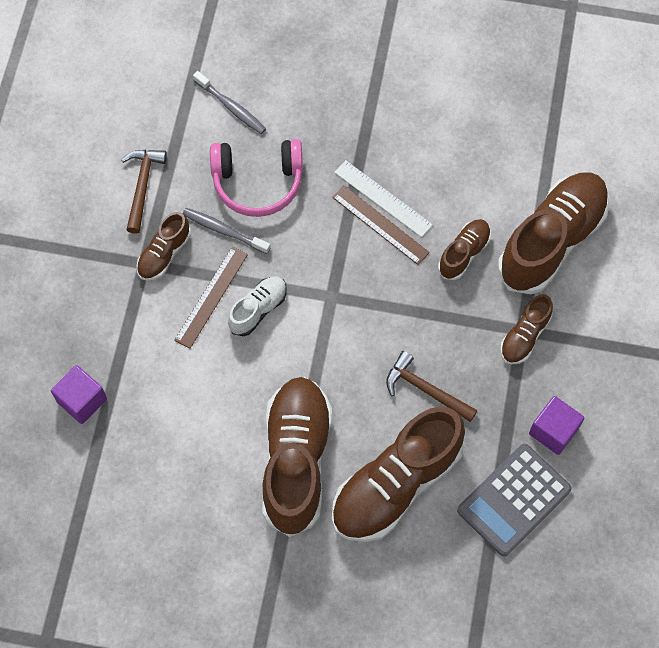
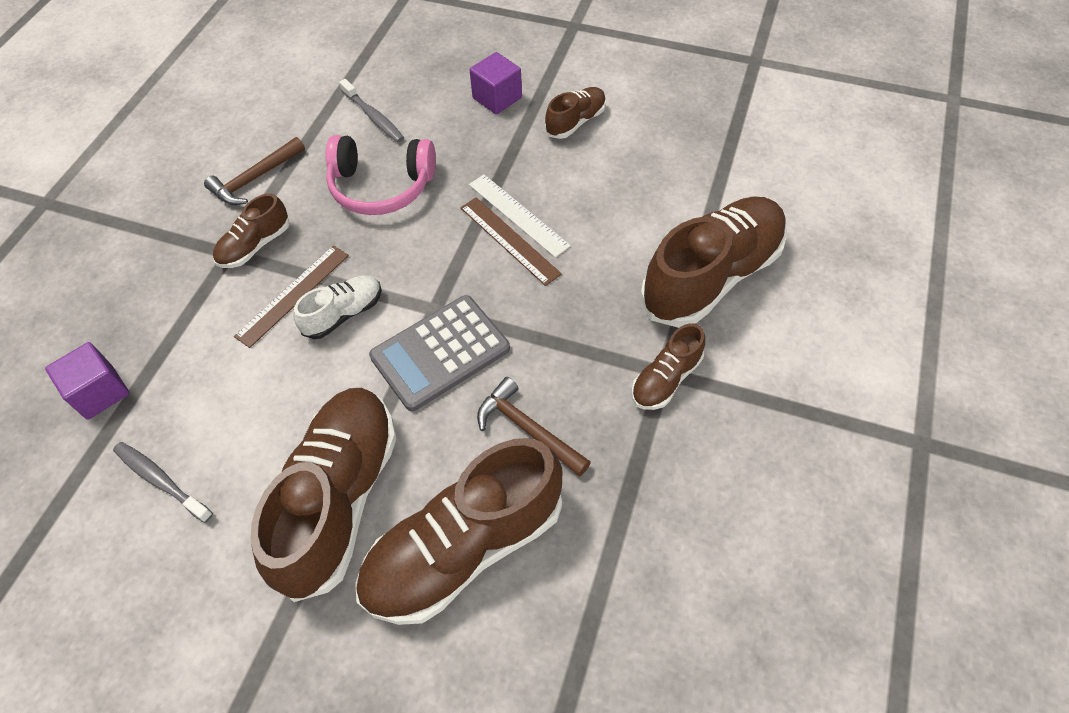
camera: 10 degrees right, 10 degrees down
(142, 186) = (255, 179): brown hammer -> brown hammer turned 150 degrees counterclockwise
(224, 231) = (330, 229): grey toothbrush -> grey toothbrush (161, 481)
(464, 253) = (603, 279): brown shoe -> brown shoe (576, 122)
(514, 500) = (625, 592): grey calculator -> grey calculator (440, 353)
(553, 431) = (691, 503): purple cube -> purple cube (497, 98)

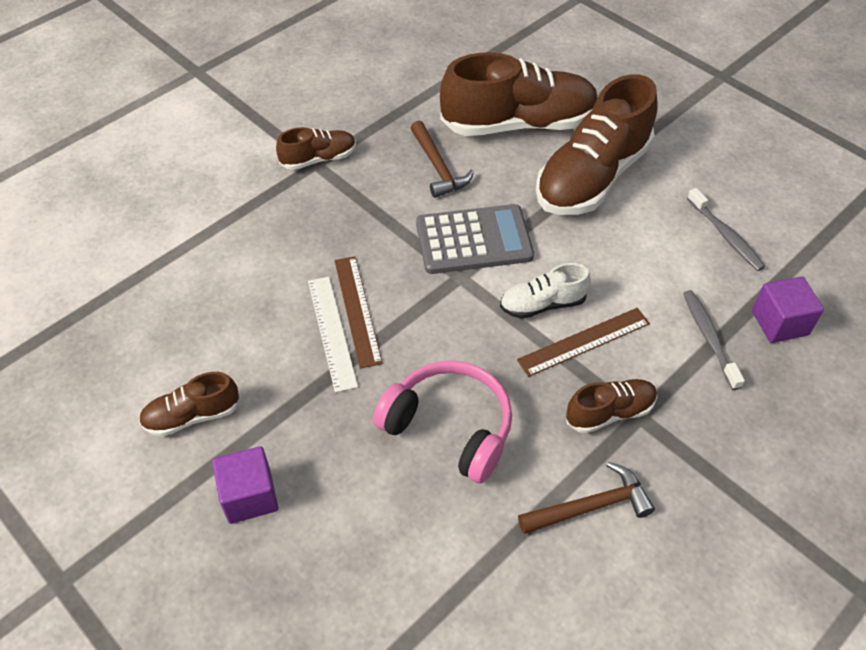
camera: 155 degrees left, 5 degrees down
(373, 116) = (413, 540): grey toothbrush -> grey toothbrush (709, 338)
(711, 276) = (218, 209): brown shoe -> none

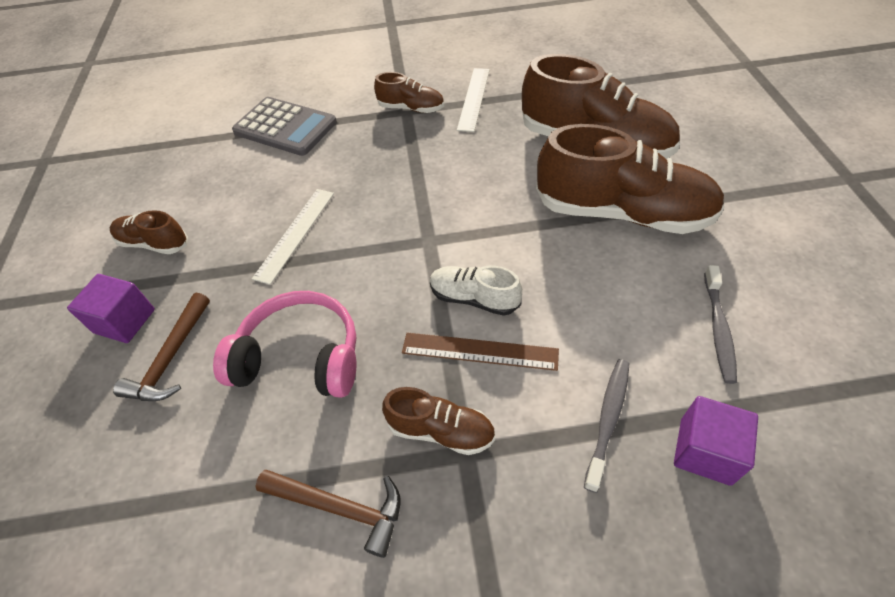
camera: 40 degrees right, 0 degrees up
(357, 310) = (328, 227): brown ruler -> none
(371, 124) = (473, 98): none -> white ruler
(438, 167) = (494, 149): brown hammer -> brown hammer (171, 358)
(450, 427) = (300, 357): pink headphones -> pink headphones turned 60 degrees counterclockwise
(474, 240) = (467, 217): grey calculator -> grey calculator (285, 127)
(592, 177) = (622, 213): brown shoe -> brown shoe turned 150 degrees counterclockwise

